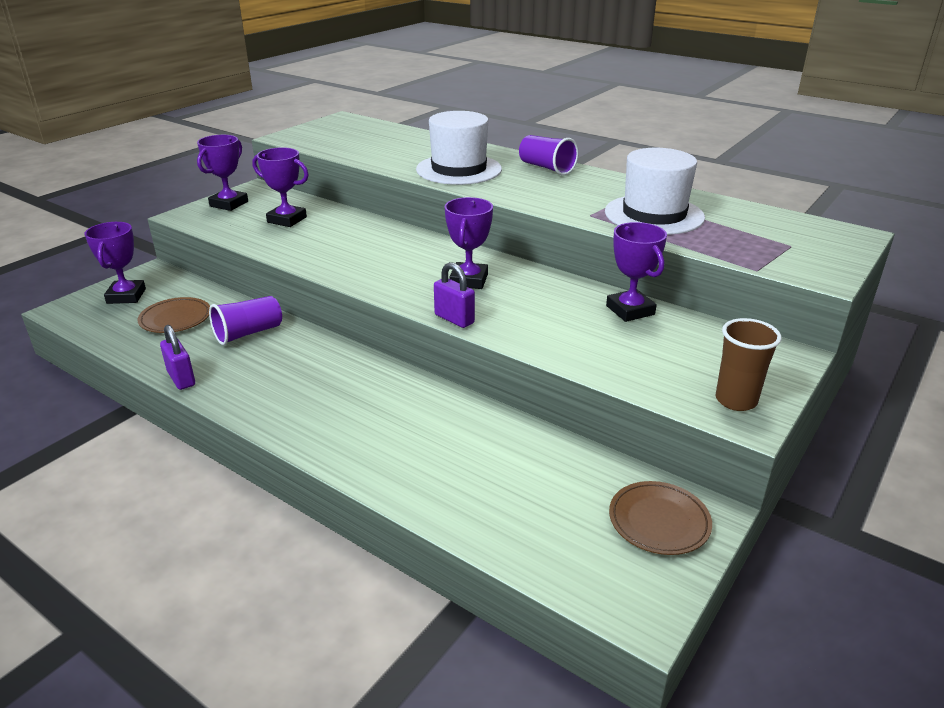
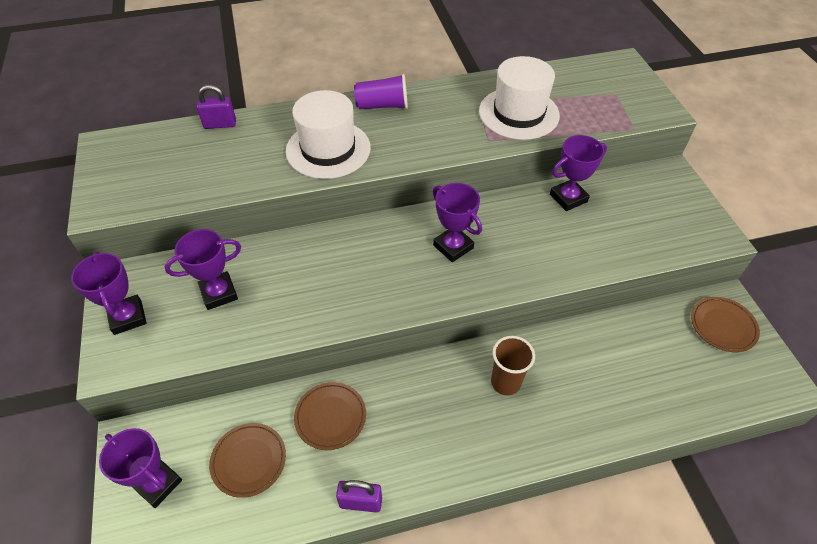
camera: 50 degrees left, 20 degrees up
(248, 333) = (330, 417): purple cup -> brown plate
(454, 319) = (502, 289): purple padlock -> purple padlock (220, 124)
(630, 310) = (568, 198): purple trophy -> purple trophy turned 45 degrees counterclockwise
(736, 400) = (699, 227): brown cup -> brown cup (505, 382)

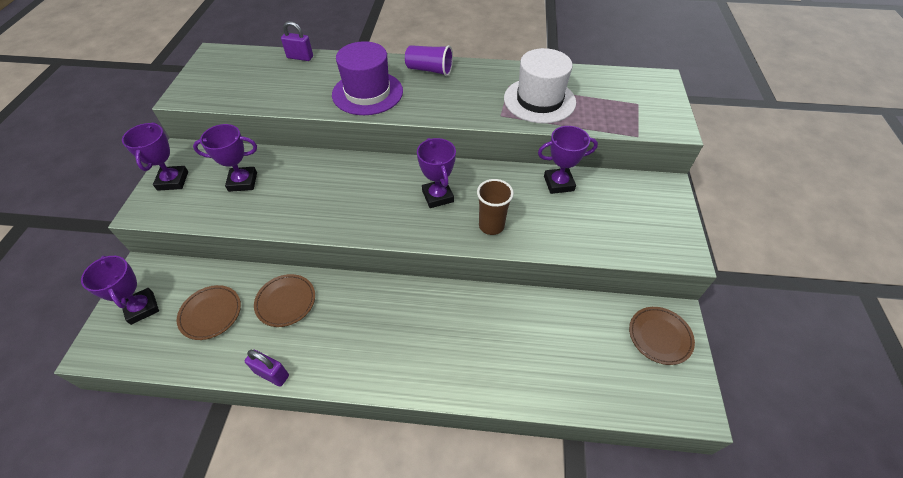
camera: 20 degrees right, 0 degrees up
(328, 149) = (367, 93): white hat -> purple hat
(505, 382) = (436, 321): brown cup -> brown cup (491, 226)

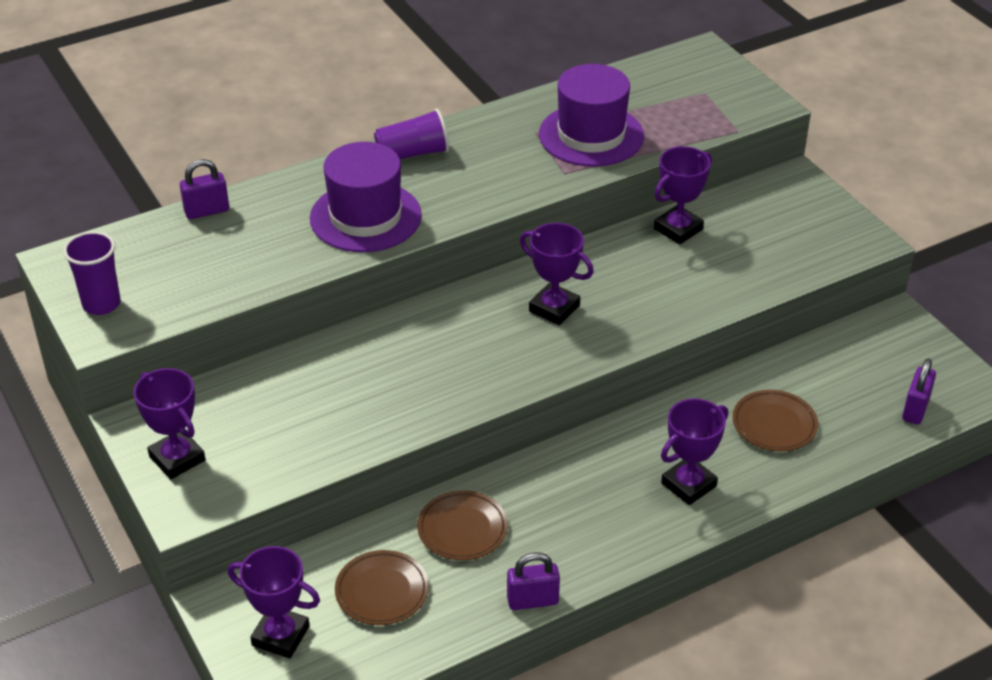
camera: 35 degrees left, 10 degrees down
(201, 81) = (101, 304): none -> purple cup
(243, 182) = (281, 412): purple trophy -> purple trophy (688, 485)
(491, 226) = (649, 309): brown cup -> none
(539, 100) = (591, 135): white hat -> purple hat
(633, 394) = (915, 409): none -> purple padlock
(659, 336) = (898, 345): brown plate -> brown plate (774, 424)

